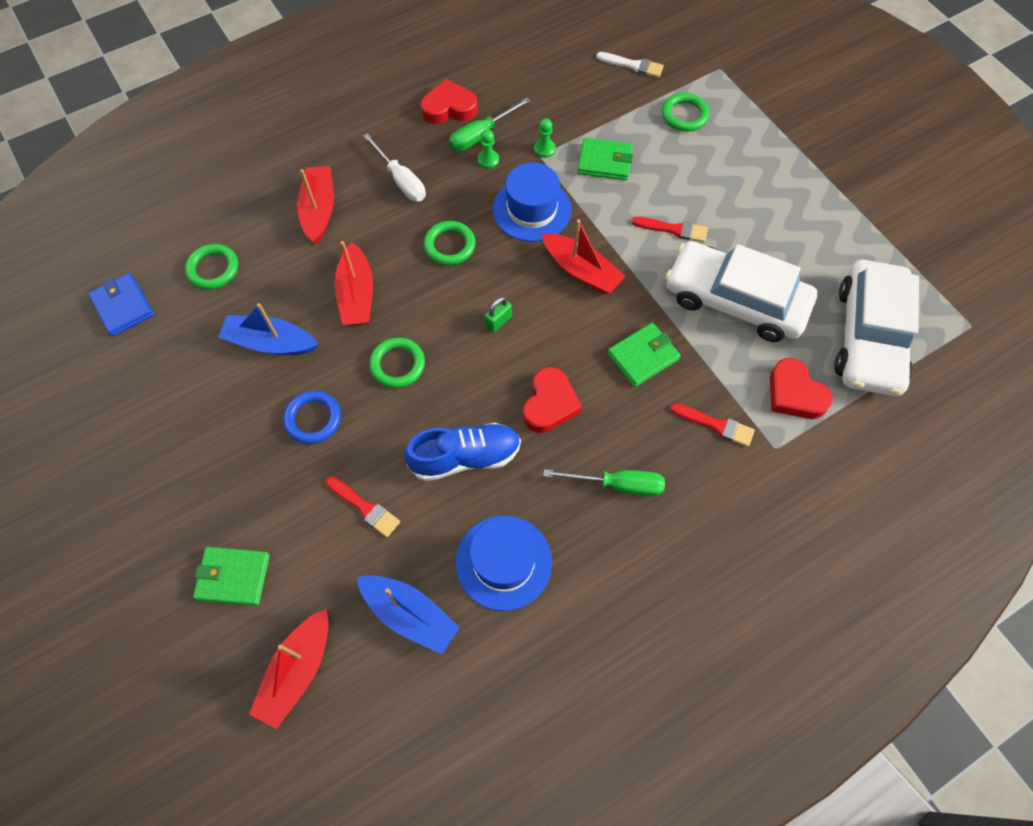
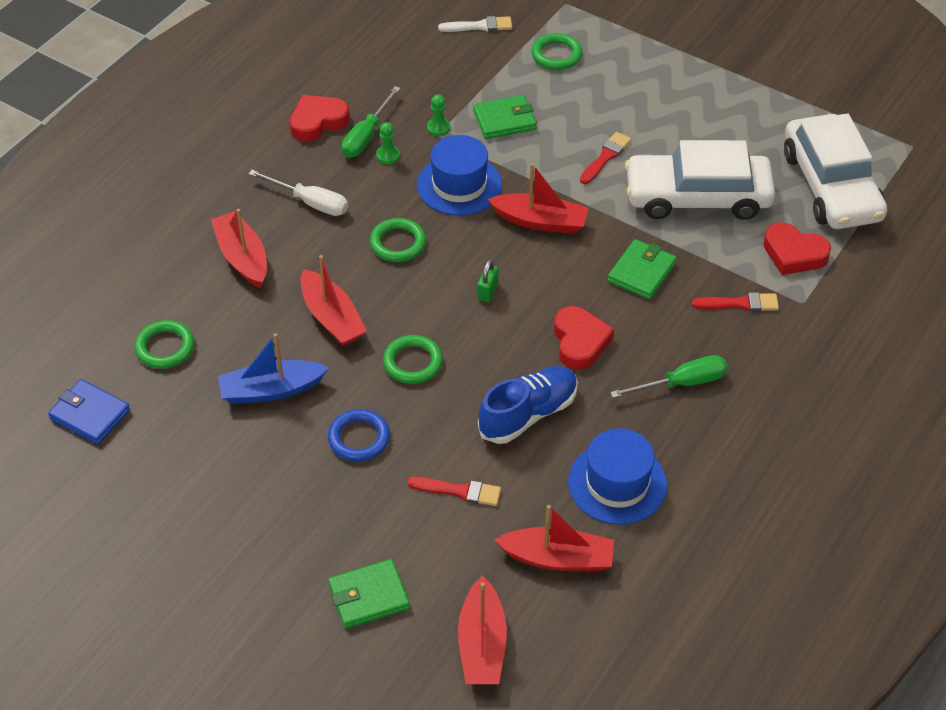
camera: 25 degrees left, 15 degrees down
(410, 615) = (558, 558): blue boat -> red boat
(673, 229) = (606, 157): red brush -> red brush turned 45 degrees counterclockwise

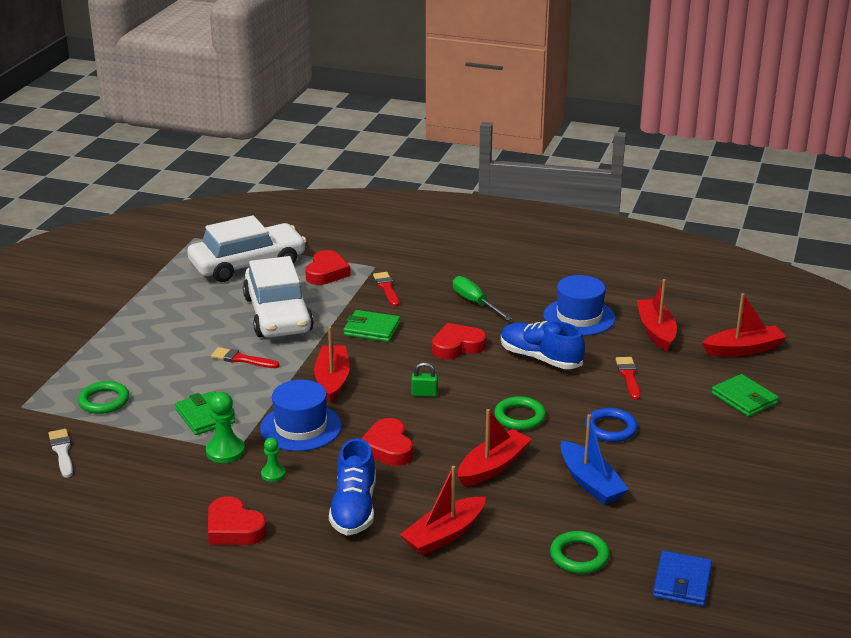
camera: 105 degrees left, 20 degrees down
(310, 202) = (354, 508): white screwdriver -> blue shoe
(366, 136) = (248, 492): green screwdriver -> none
(398, 243) = (388, 448): green ring -> red heart
(438, 128) = (225, 451): green pawn -> green pawn, size x1.63

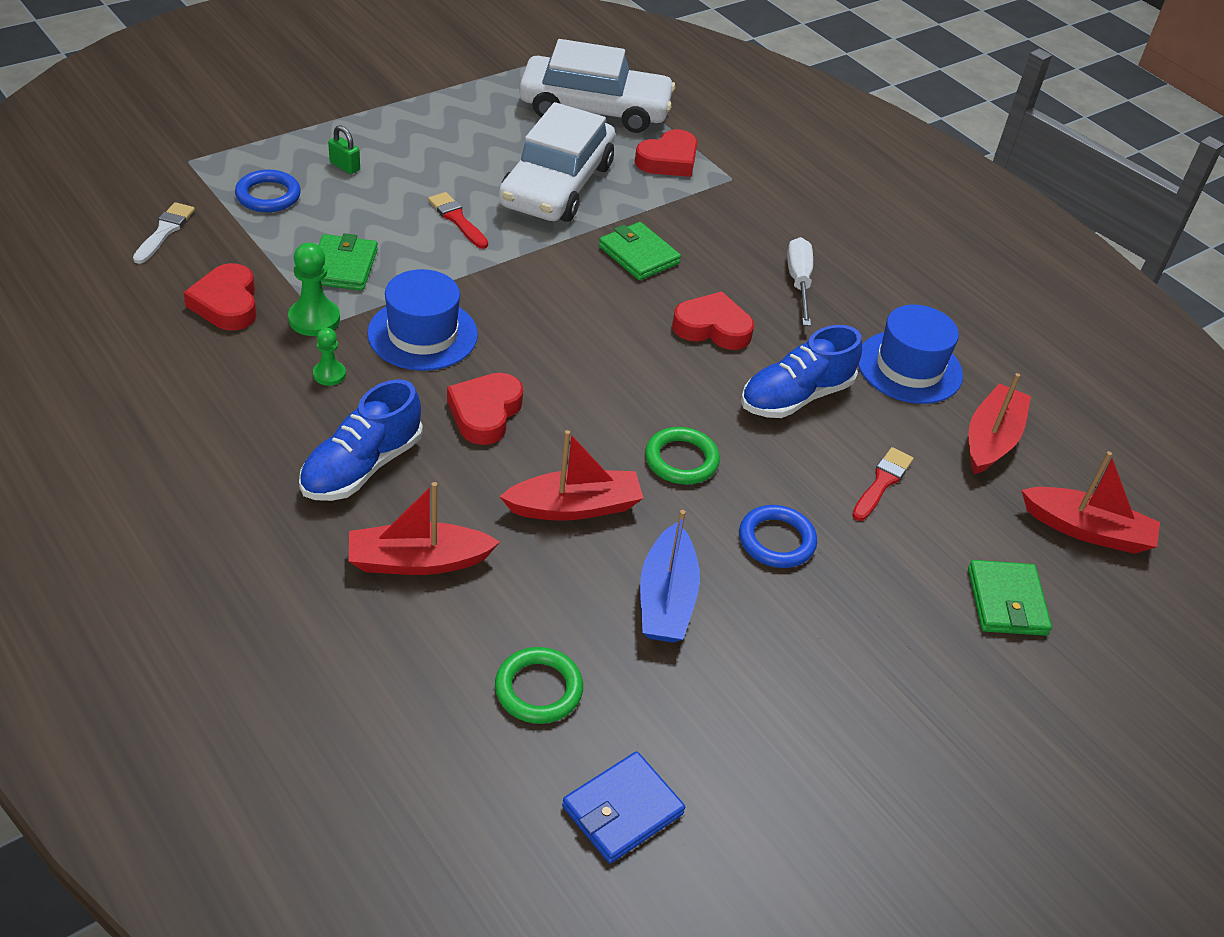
camera: 30 degrees right, 15 degrees up
(104, 401) = (268, 195): green ring -> blue ring
(234, 528) = (216, 416): red heart -> red heart (227, 304)
(332, 380) = (522, 295): red boat -> none
(387, 288) = (714, 212): red brush -> none
(424, 393) = (604, 367): green padlock -> green padlock (345, 166)
(475, 303) = (799, 282): green screwdriver -> white screwdriver
(540, 358) = (796, 397): blue shoe -> blue shoe turned 105 degrees counterclockwise

